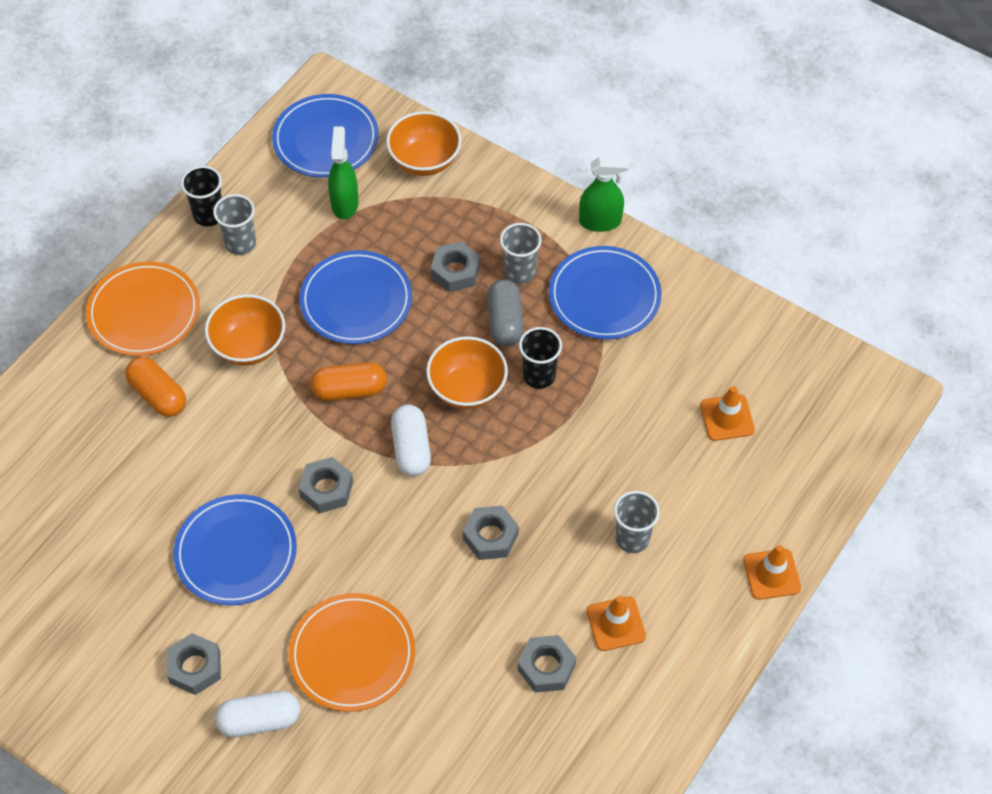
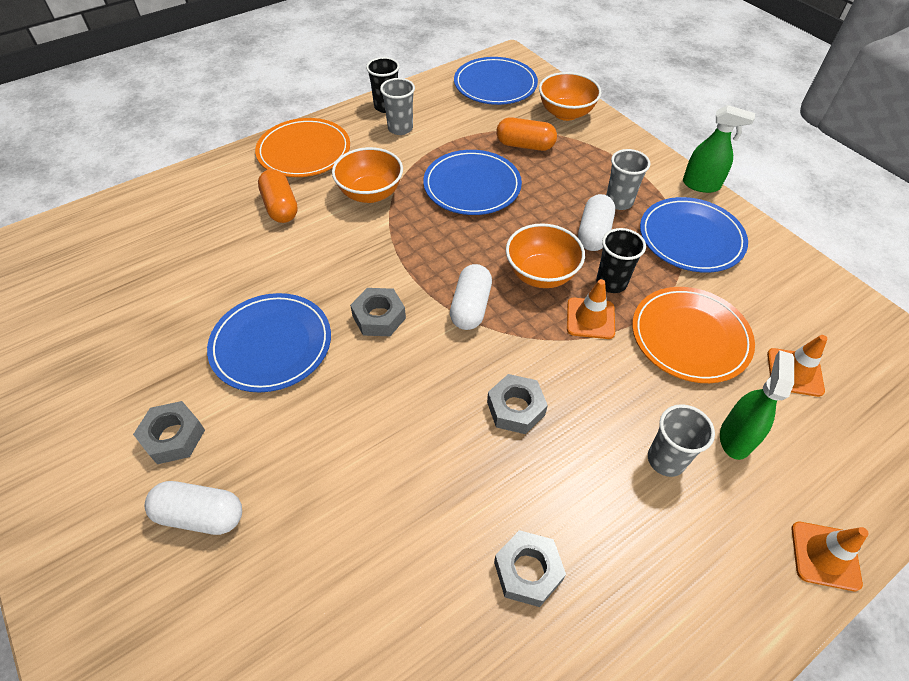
camera: 20 degrees right, 5 degrees down
(345, 203) = (492, 124): green spray bottle -> green spray bottle (735, 438)
(349, 390) = (437, 246): orange capsule -> orange capsule (525, 145)
(352, 654) = (327, 479): orange plate -> orange plate (690, 337)
(455, 271) = (563, 187): grey nut -> none
(505, 321) = (594, 233): grey capsule -> white capsule
(616, 624) = (623, 548): orange traffic cone -> orange traffic cone (590, 318)

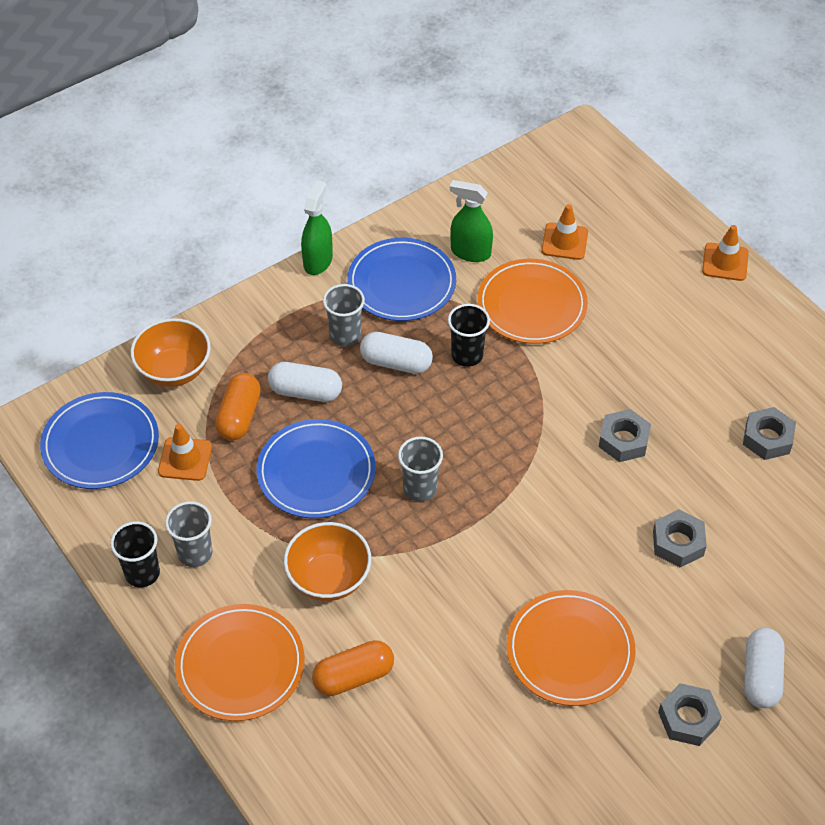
camera: 90 degrees left, 0 degrees up
(271, 344) = (570, 650): blue plate -> orange plate
(379, 317) = (525, 555): grey nut -> grey nut (678, 543)
(470, 307) = (506, 474): white capsule -> white capsule (305, 391)
(541, 274) = (458, 412): orange bowl -> none
(590, 318) = (515, 376): orange traffic cone -> orange traffic cone (185, 459)
(666, 460) = (660, 341): grey cup -> grey cup (420, 488)
(735, 438) = (634, 293): green spray bottle -> green spray bottle (470, 252)

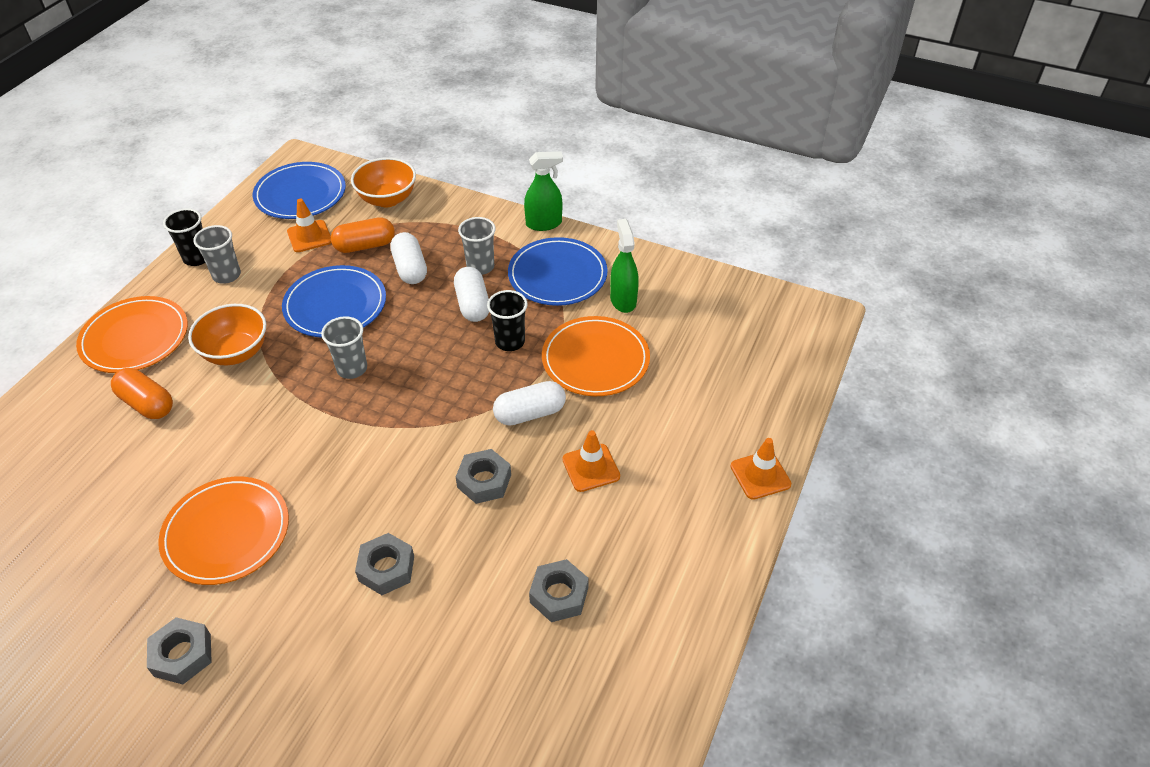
camera: 60 degrees right, 5 degrees down
(564, 241) = (685, 352): orange traffic cone -> orange traffic cone (591, 468)
(760, 676) = (255, 700): white capsule -> white capsule (530, 413)

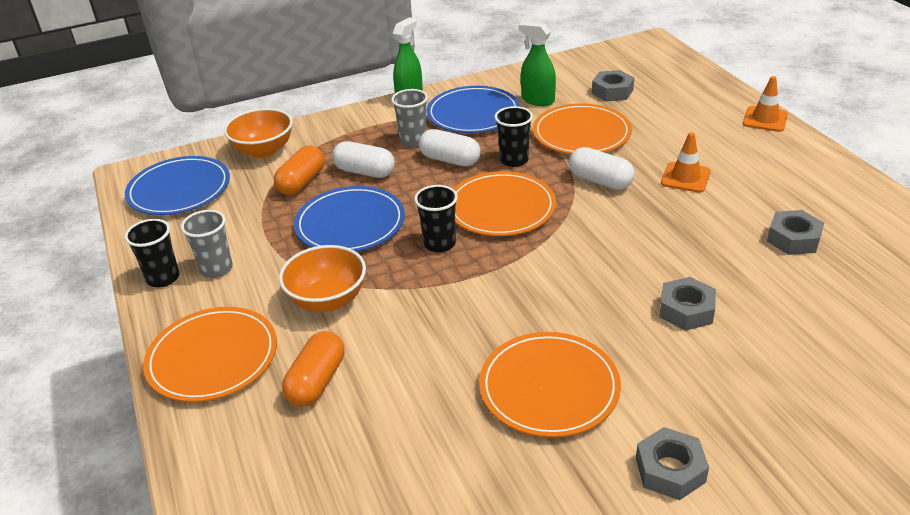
camera: 45 degrees left, 10 degrees down
(147, 404) = (317, 381): orange capsule -> orange capsule turned 60 degrees counterclockwise
(309, 236) = (242, 205): orange traffic cone -> none
(352, 369) = (439, 244): grey cup -> black cup
(431, 375) = (501, 208): none -> orange plate
(484, 481) = (645, 228): grey nut -> grey nut (612, 91)
(530, 413) = (600, 181): white capsule -> white capsule turned 75 degrees counterclockwise

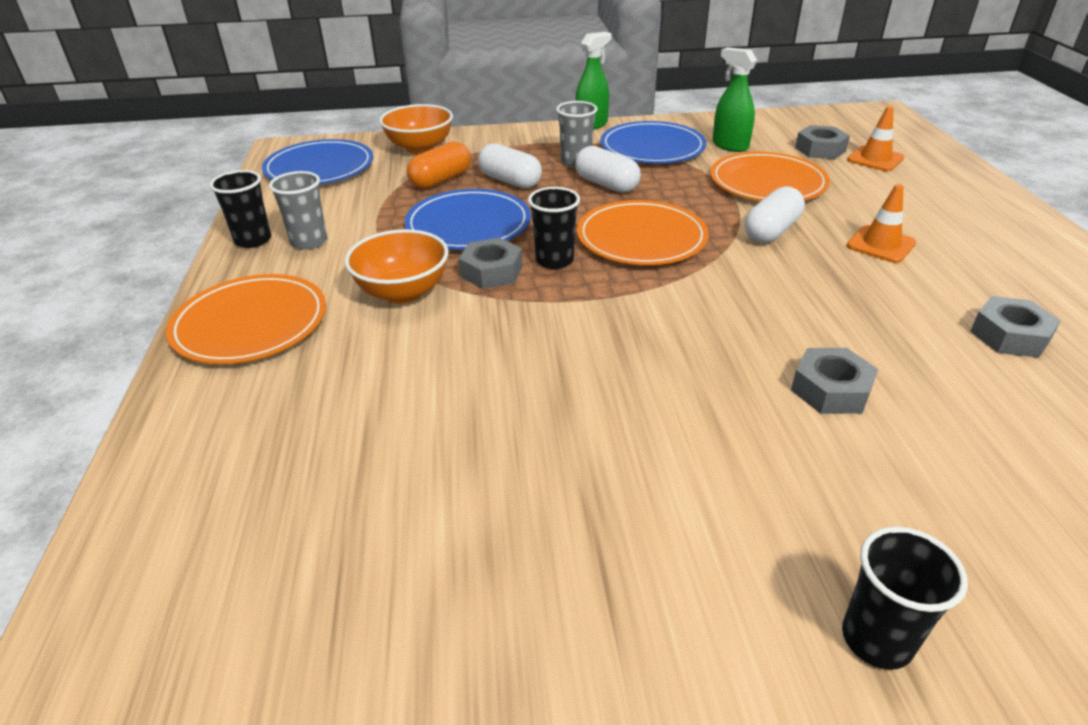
camera: 15 degrees right, 0 degrees up
(317, 381) = (342, 372): orange capsule -> none
(514, 160) = (678, 195): black cup -> black cup (876, 639)
(549, 388) = (610, 442): orange plate -> none
(600, 181) = (771, 231): white capsule -> white capsule turned 75 degrees clockwise
(670, 470) = (733, 591): grey nut -> grey nut (491, 271)
(765, 119) = (1005, 202): orange traffic cone -> orange traffic cone (875, 159)

